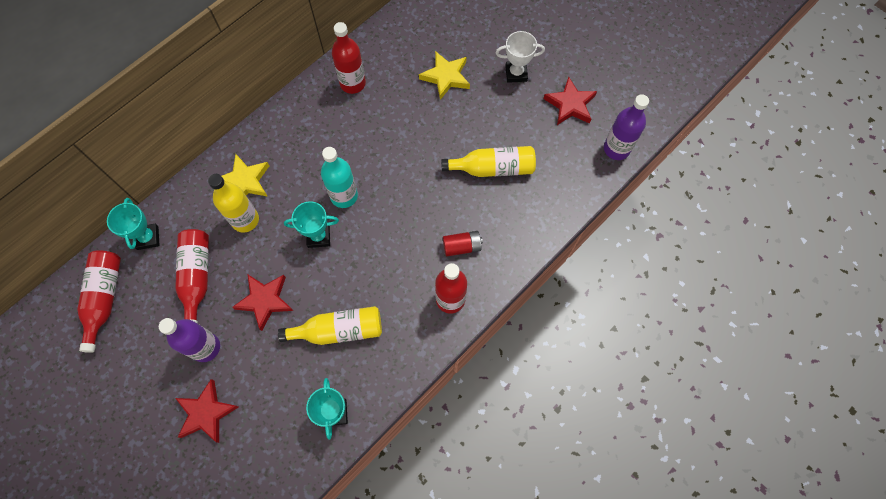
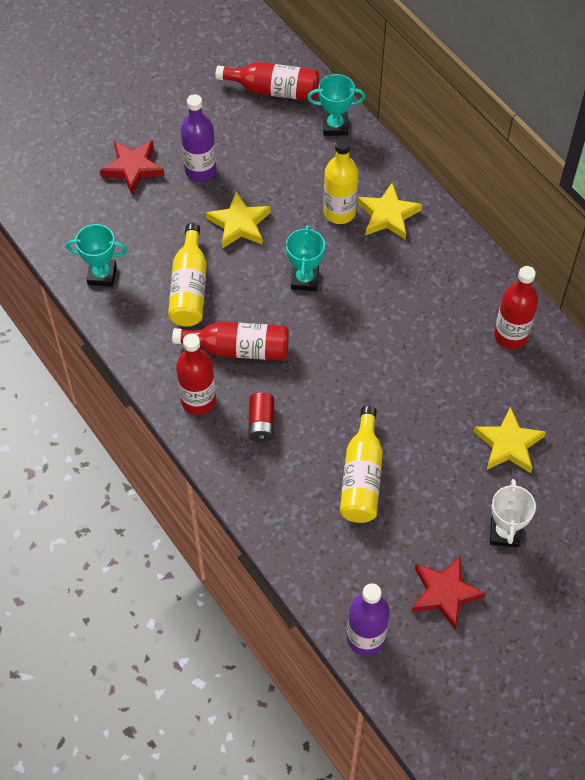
camera: 100 degrees right, 10 degrees down
(197, 277) = (280, 166): red bottle -> red bottle (238, 349)
(265, 301) = (239, 224): red star -> yellow star
(344, 196) = (352, 309): turquoise bottle -> none

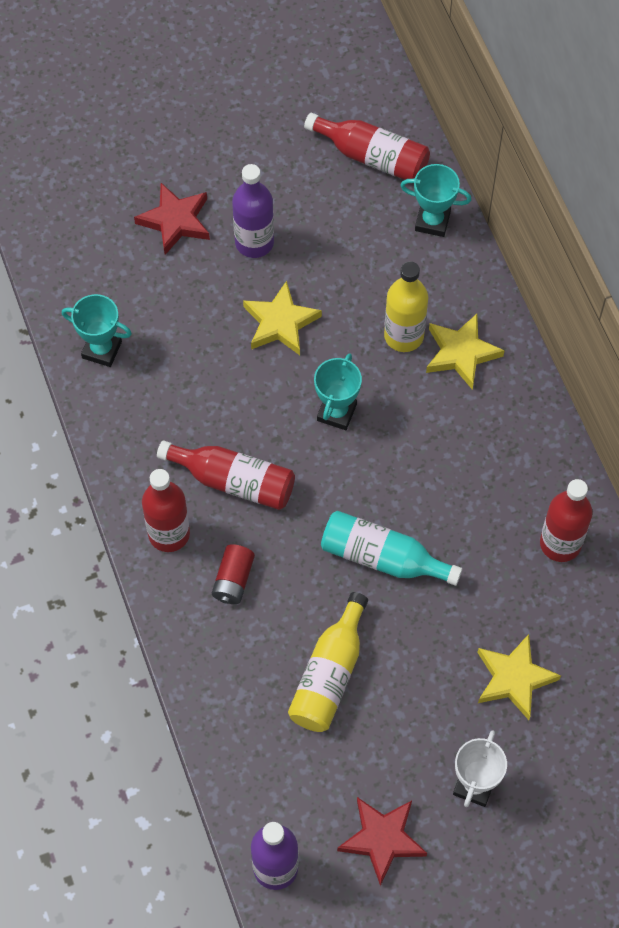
camera: 15 degrees right, 5 degrees up
(189, 287) = (198, 390): yellow bottle -> none
(375, 378) = (382, 557): none -> turquoise bottle

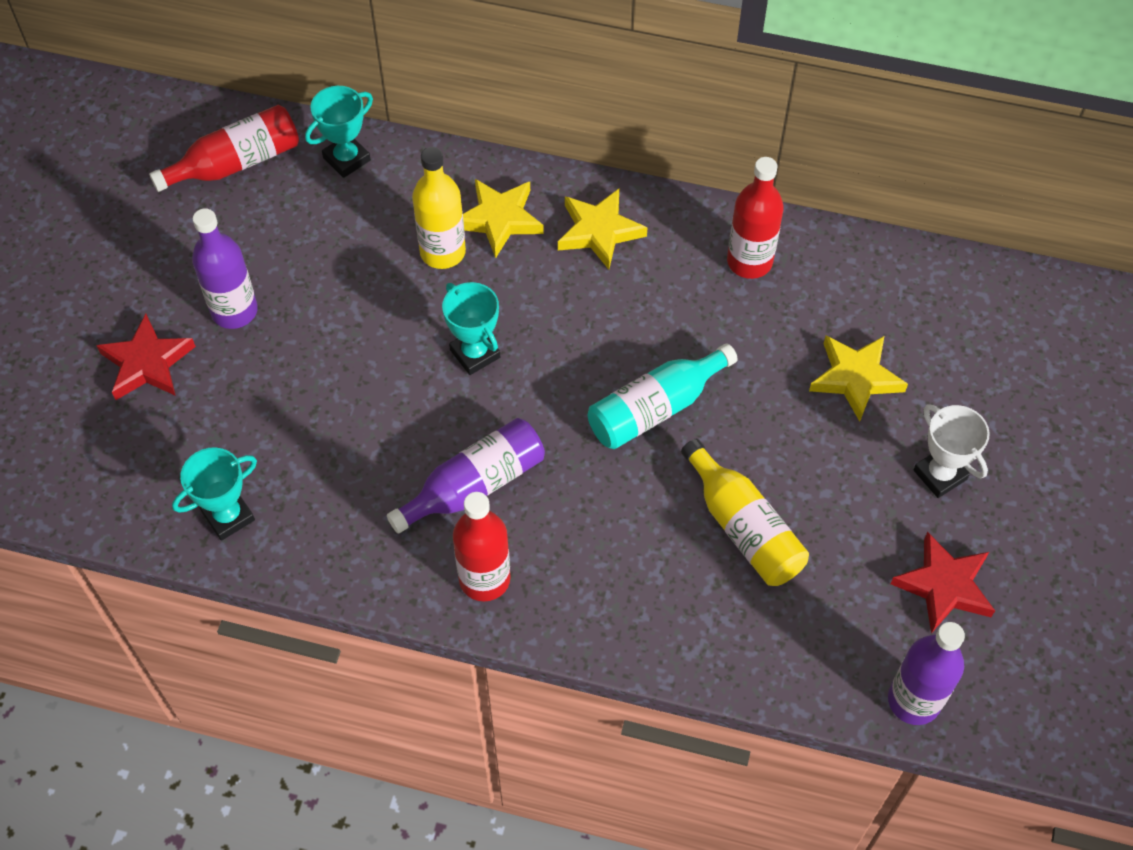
camera: 55 degrees left, 5 degrees down
(233, 481) = (474, 485): red bottle -> purple bottle
(233, 580) = (580, 551): red battery -> none
(280, 322) = (340, 342): yellow star -> yellow star (599, 231)

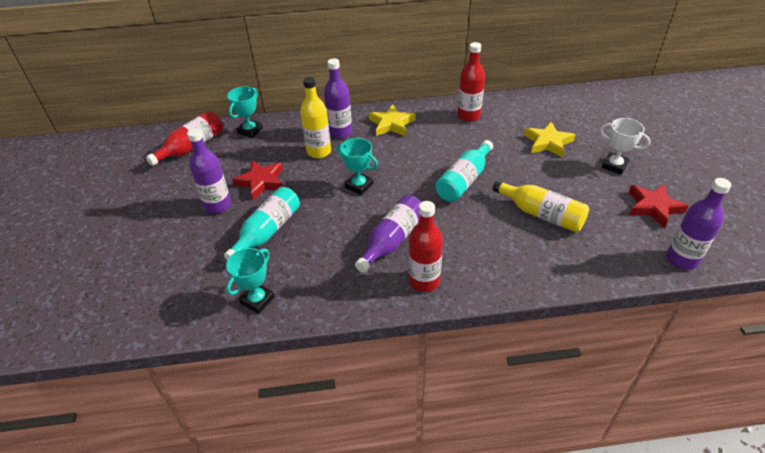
camera: 20 degrees left, 15 degrees down
(147, 363) = (176, 242): red star -> red star (261, 182)
(291, 394) = (267, 231): none -> turquoise bottle
(499, 219) = (340, 132): yellow star -> purple bottle

